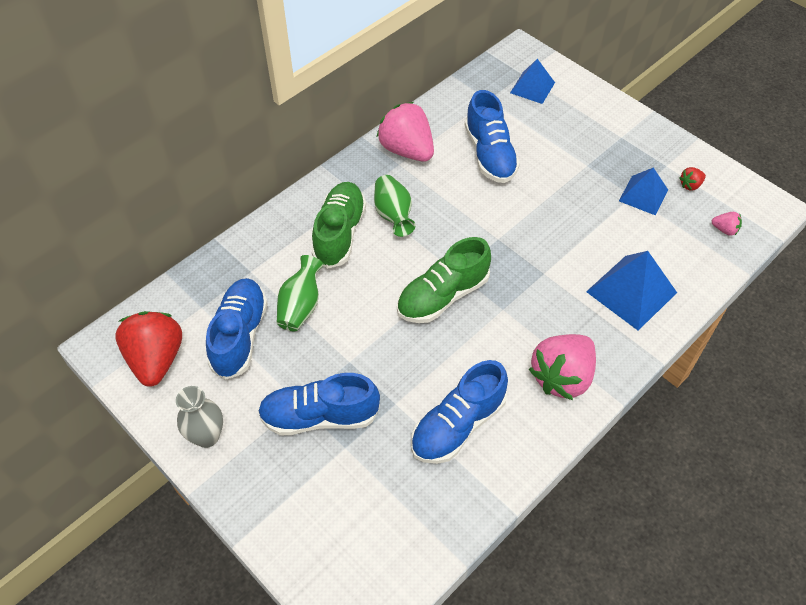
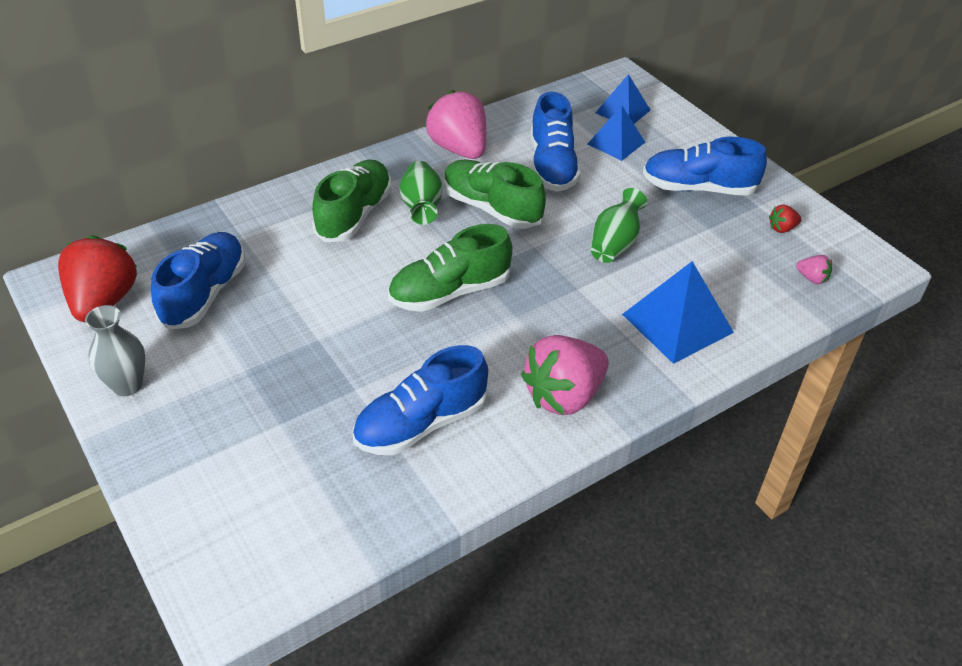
camera: 10 degrees right, 10 degrees down
(301, 306) = (284, 276): green vase -> green vase (615, 244)
(319, 416) = (262, 387): blue shoe -> blue shoe (698, 188)
(452, 206) = (491, 208): none -> green shoe
(643, 195) = (721, 230): blue pyramid -> blue pyramid (616, 143)

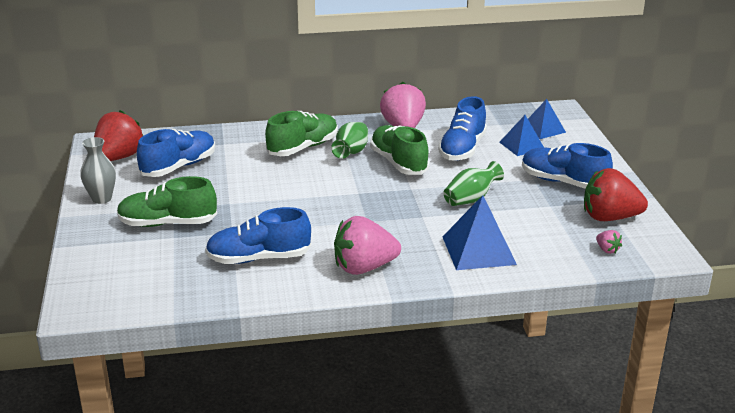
camera: 25 degrees right, 15 degrees down
(449, 292) = (332, 199): green shoe -> green shoe (167, 223)
(782, 228) = (609, 217): red strawberry -> red strawberry, size x2.36

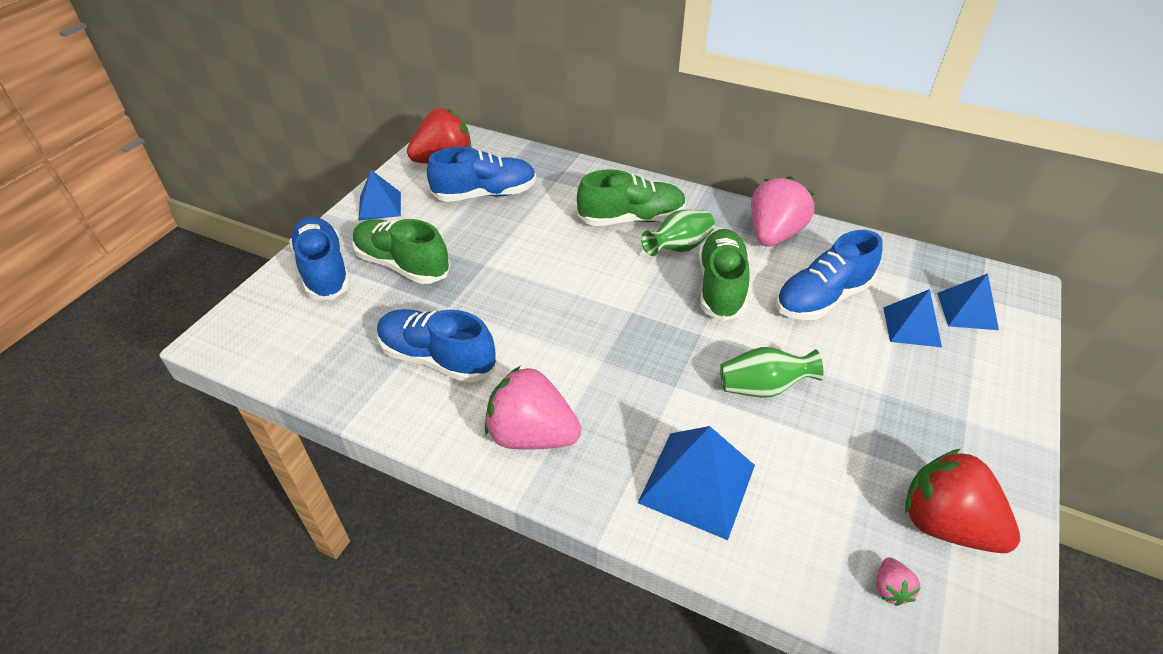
camera: 35 degrees right, 15 degrees up
(101, 199) = (380, 206): grey vase -> blue pyramid
(563, 182) = (922, 419): blue shoe -> blue shoe (324, 270)

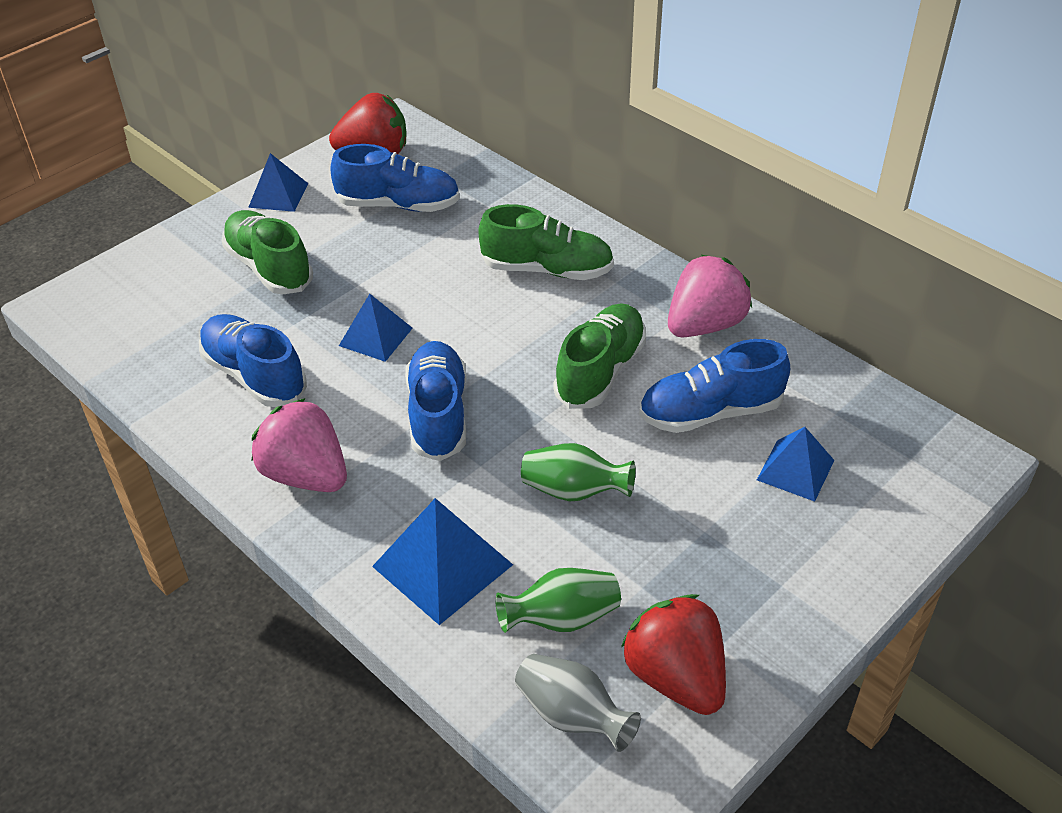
camera: 20 degrees right, 0 degrees up
(324, 270) = (188, 256): blue shoe -> blue shoe (438, 414)
(678, 247) = (581, 315): green vase -> green vase (562, 618)
(890, 589) = (572, 715): pink strawberry -> grey vase
(967, 311) = (879, 469): blue pyramid -> blue pyramid (375, 336)

